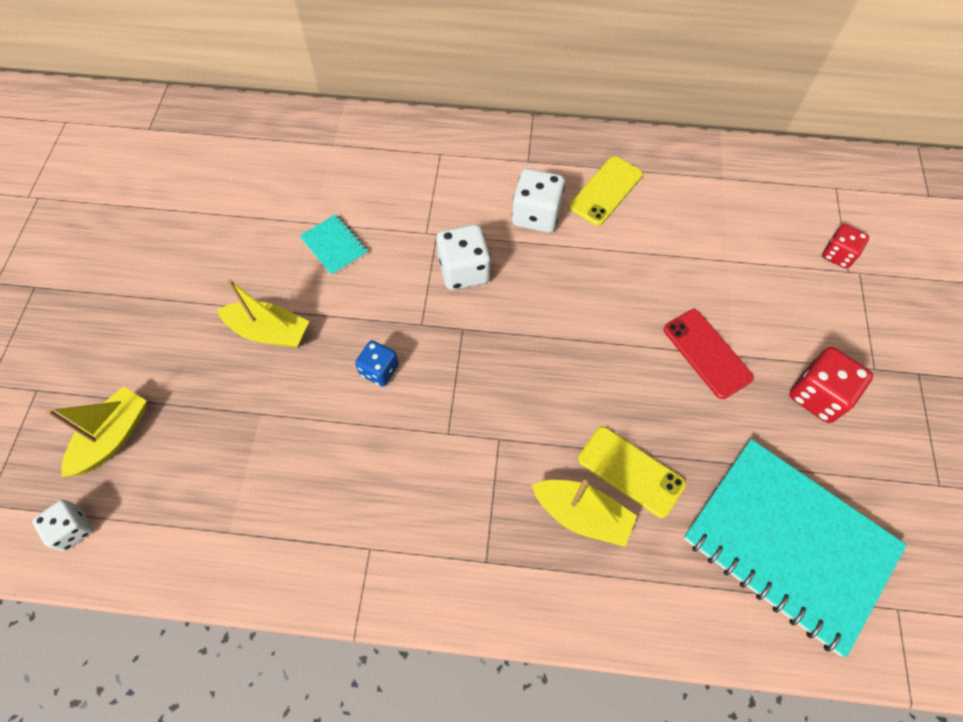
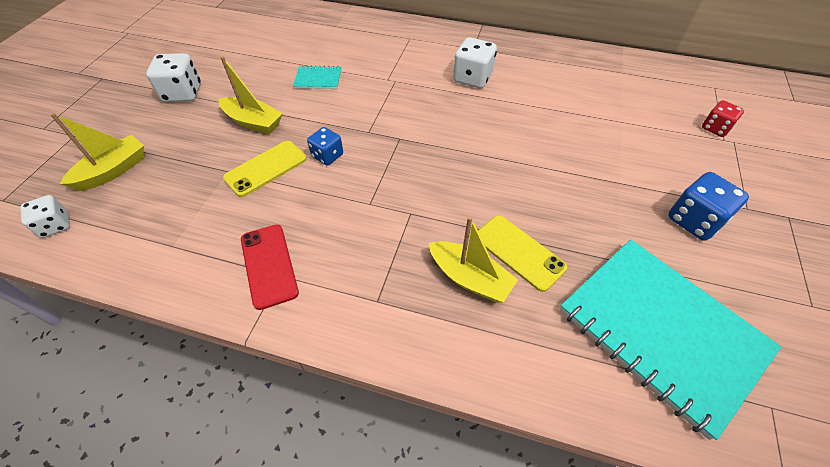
camera: 10 degrees right, 10 degrees down
(334, 246) = (318, 79): turquoise notebook -> turquoise notebook turned 60 degrees counterclockwise
(464, 270) = (410, 104): white dice -> white dice (183, 93)
(606, 191) = (529, 70): yellow phone -> yellow phone (266, 168)
(707, 353) = (597, 178): red phone -> red phone (269, 265)
(818, 395) = (694, 220): red dice -> blue dice

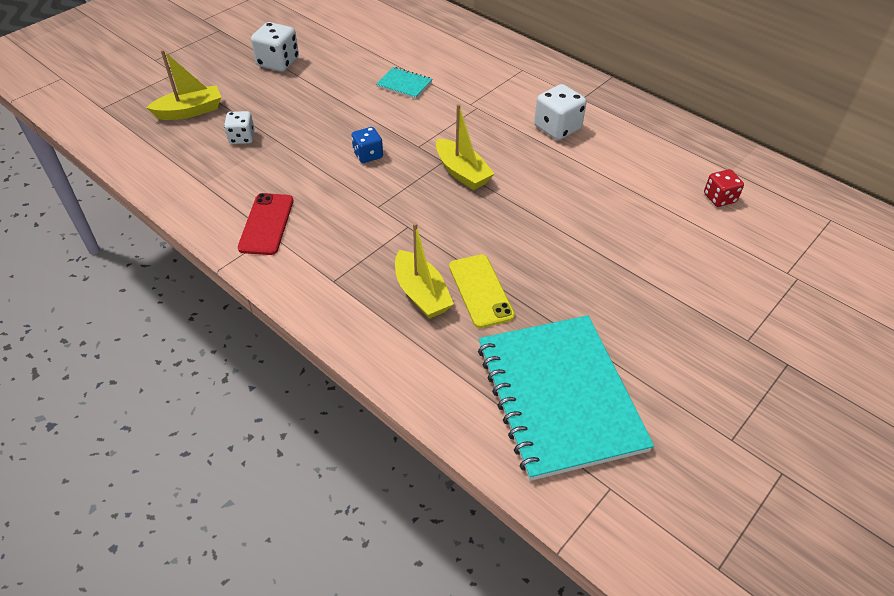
camera: 25 degrees right, 5 degrees down
(55, 225) = (129, 139): white dice -> white dice (242, 138)
(253, 122) = (322, 106): yellow boat -> yellow boat (462, 172)
(266, 168) = (309, 149): yellow phone -> none
(694, 220) = (677, 329): blue dice -> none
(715, 128) = (788, 258): red dice -> red dice (719, 198)

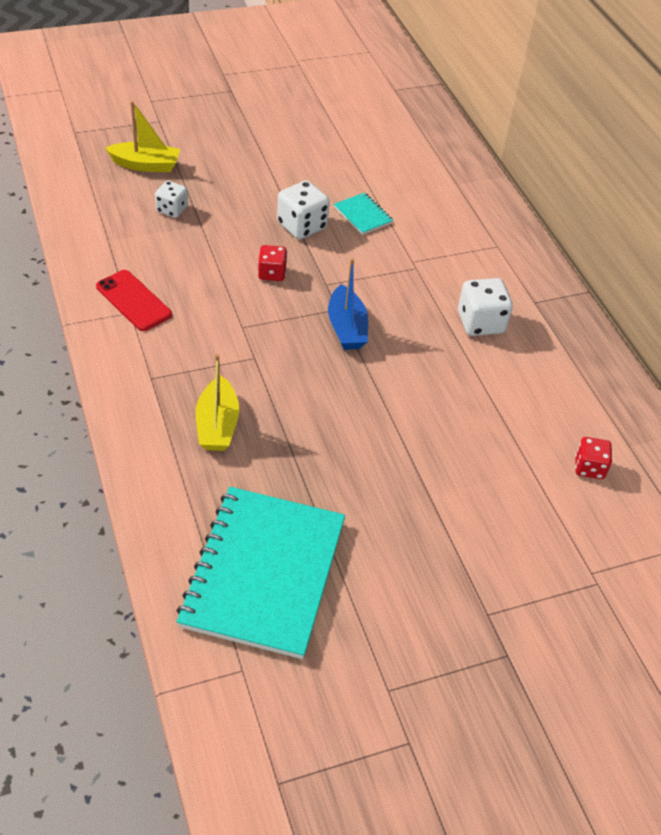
camera: 25 degrees right, 0 degrees up
(266, 224) = (133, 301): red phone -> red phone turned 75 degrees counterclockwise
(278, 62) = (259, 145): white dice -> white dice (302, 226)
(368, 155) = (272, 273): blue dice -> red dice
(462, 172) = (346, 328): yellow boat -> blue boat
(480, 291) = (272, 447): yellow phone -> none

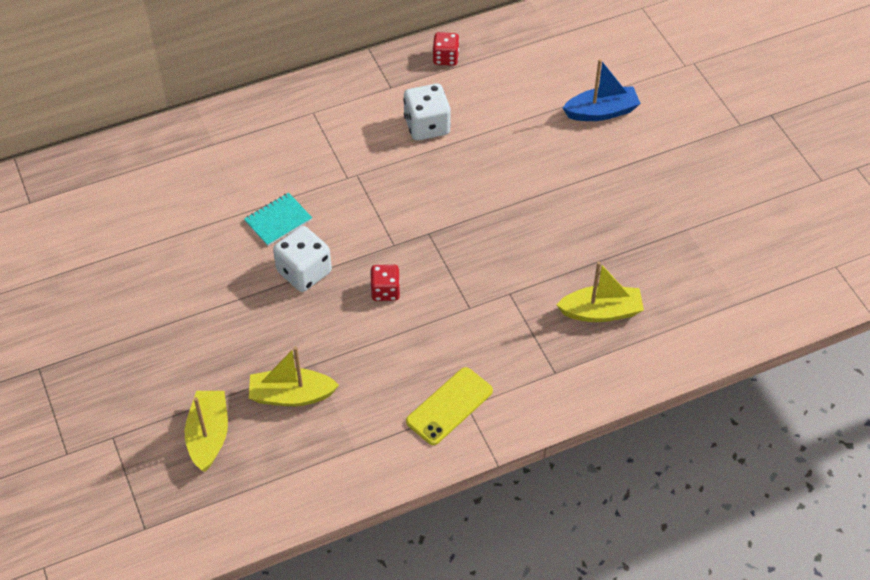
camera: 90 degrees left, 5 degrees up
(133, 301) = (449, 406): red phone -> yellow phone
(172, 209) = (291, 395): white dice -> yellow boat
(264, 573) = (747, 261): turquoise notebook -> none
(346, 328) = (454, 225): blue boat -> blue boat (601, 112)
(589, 467) = (583, 61): red dice -> red dice (445, 58)

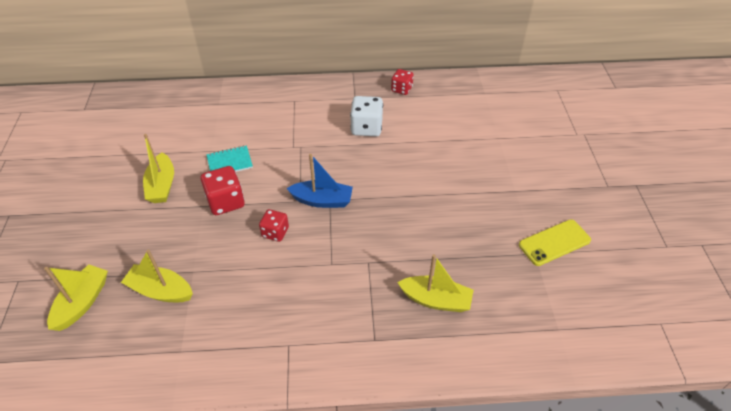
camera: 20 degrees right, 5 degrees down
(210, 275) = (162, 185): none -> yellow boat
(304, 272) = (226, 202): white dice -> red dice
(449, 406) = (274, 340): yellow phone -> yellow phone (554, 242)
(601, 112) = (499, 150): blue boat -> blue boat (322, 200)

